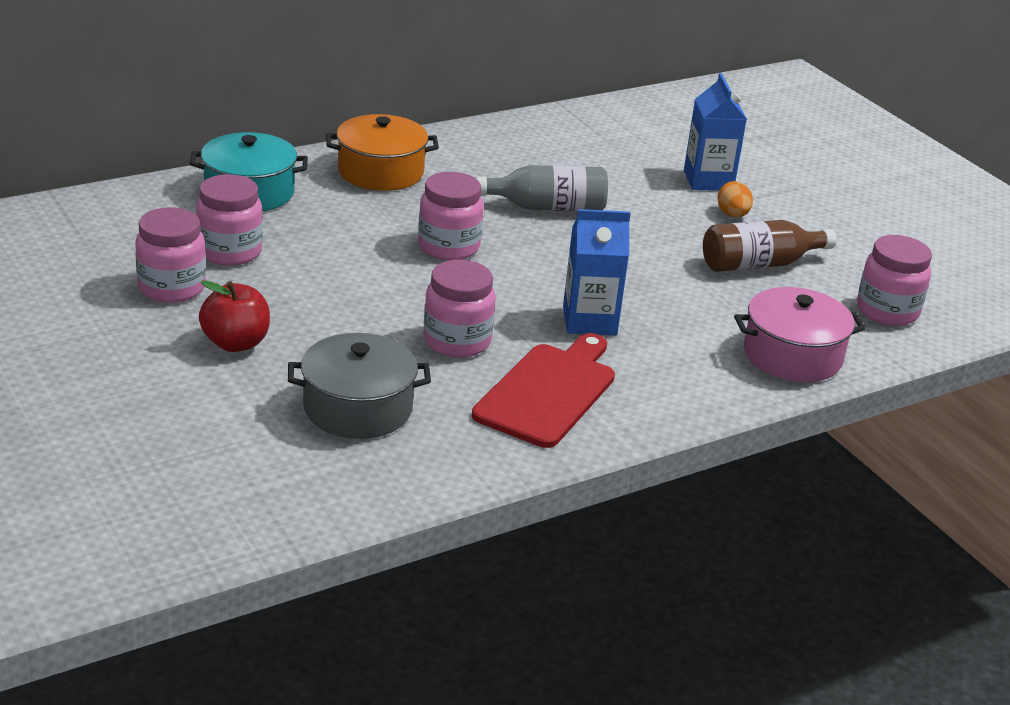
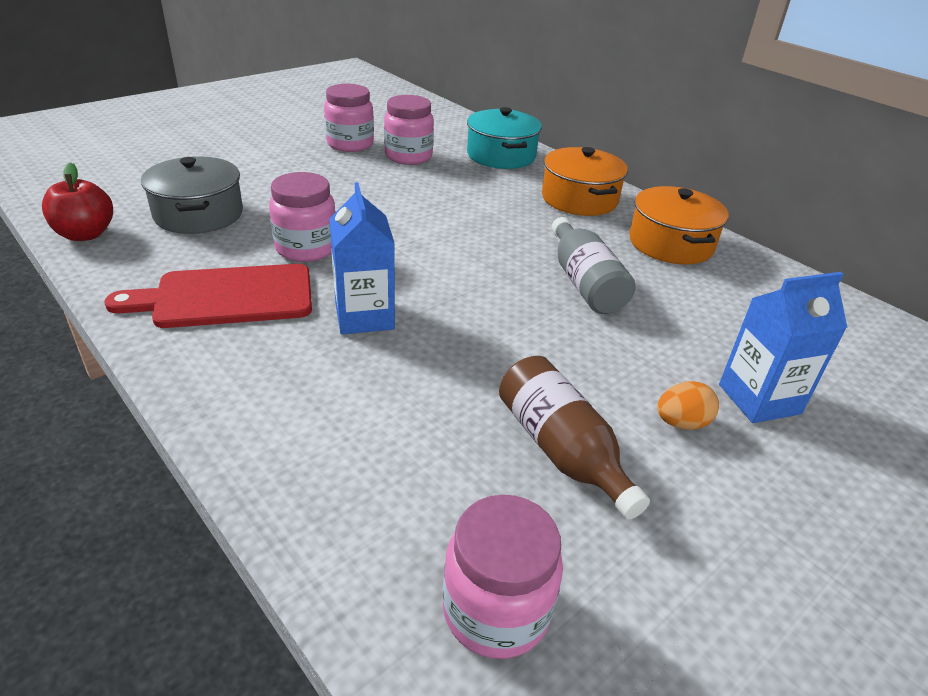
camera: 80 degrees right, 5 degrees up
(236, 343) = (283, 168): red apple -> red apple (85, 234)
(448, 247) = (468, 236): pink jar -> none
(485, 151) = (671, 243): none -> orange pot
(548, 392) = (227, 297): red cutting board -> red cutting board turned 150 degrees clockwise
(792, 355) = (330, 483): pink pot -> none

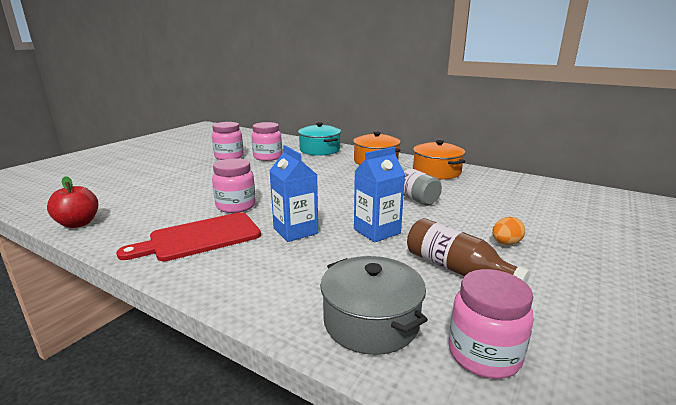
camera: 15 degrees left, 15 degrees down
(198, 214) = (153, 201): grey pot -> grey pot (371, 321)
(759, 399) = (533, 225): blue carton -> blue carton (377, 231)

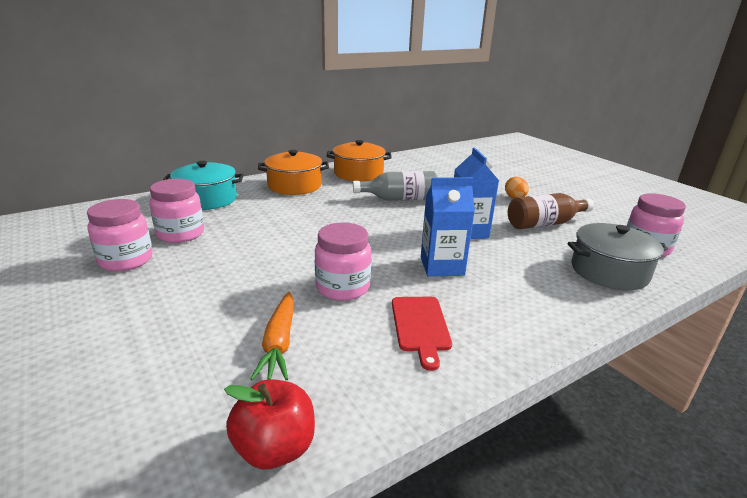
camera: 65 degrees left, 5 degrees up
(166, 204) = (279, 342): none -> orange carrot
(200, 238) = (420, 326): red cutting board -> red cutting board, size x0.64

